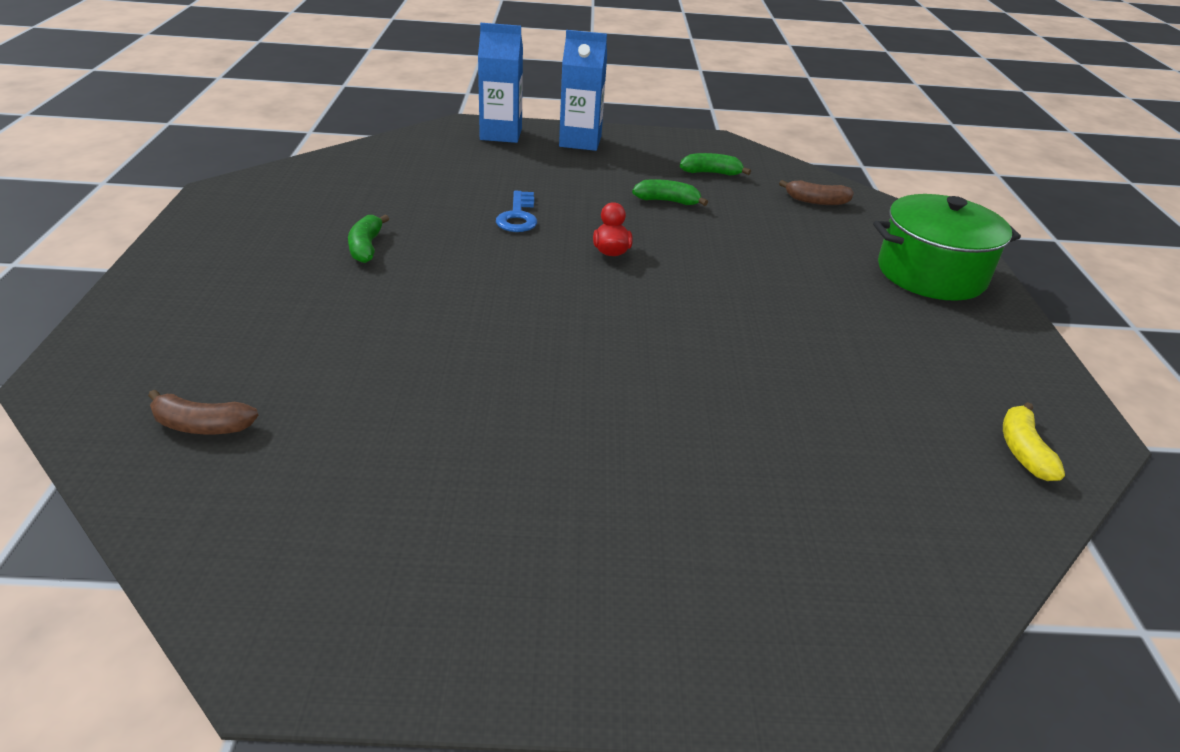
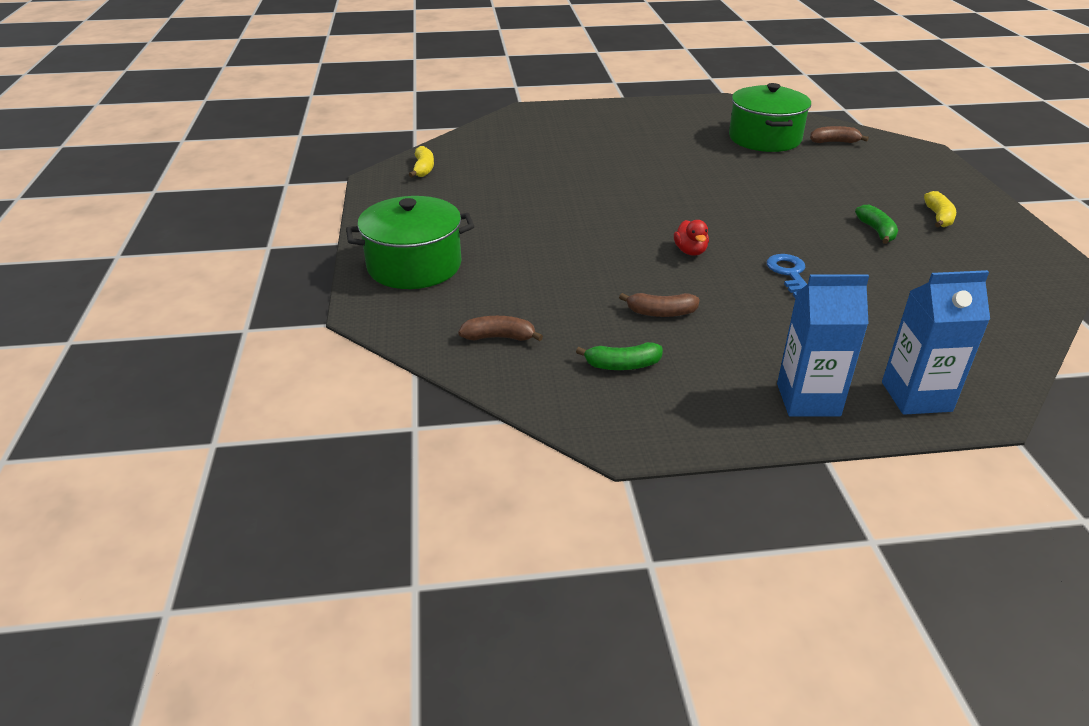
camera: 175 degrees right, 0 degrees up
(261, 254) = (938, 217): none -> yellow banana
(330, 457) = (764, 138): none -> green pot
(667, 201) = (661, 313): green banana -> brown banana

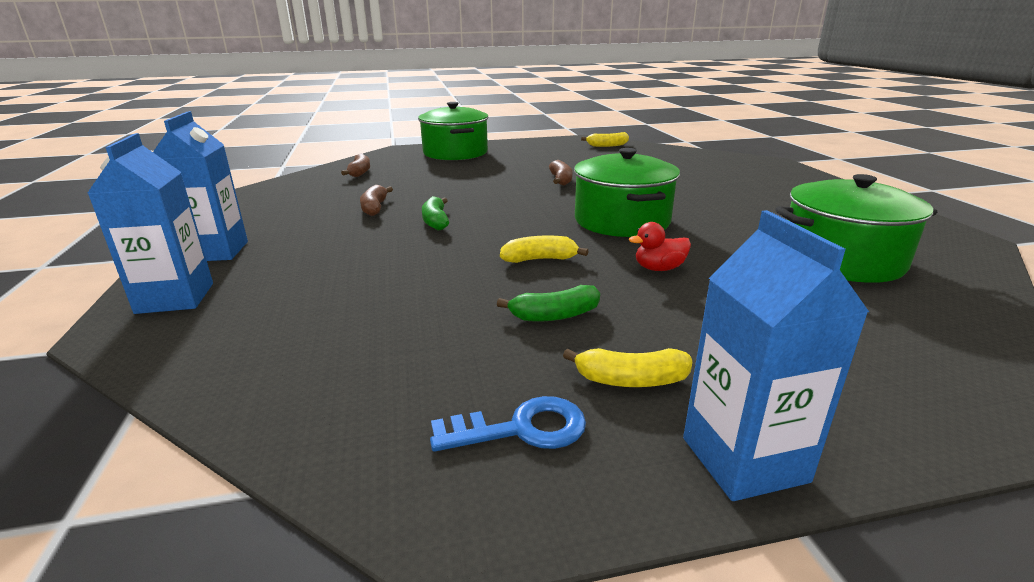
camera: 85 degrees right, 10 degrees down
(622, 365) = (308, 198): green banana -> green banana (435, 221)
(690, 251) = (482, 217): red duck -> red duck (659, 268)
(696, 192) = (622, 221): none -> green pot
(787, 230) = (540, 259): none -> yellow banana
(789, 274) = (434, 255): blue key -> blue key (521, 429)
(834, 142) = (902, 312): brown banana -> brown banana (561, 180)
(985, 202) = (744, 459): none -> blue carton

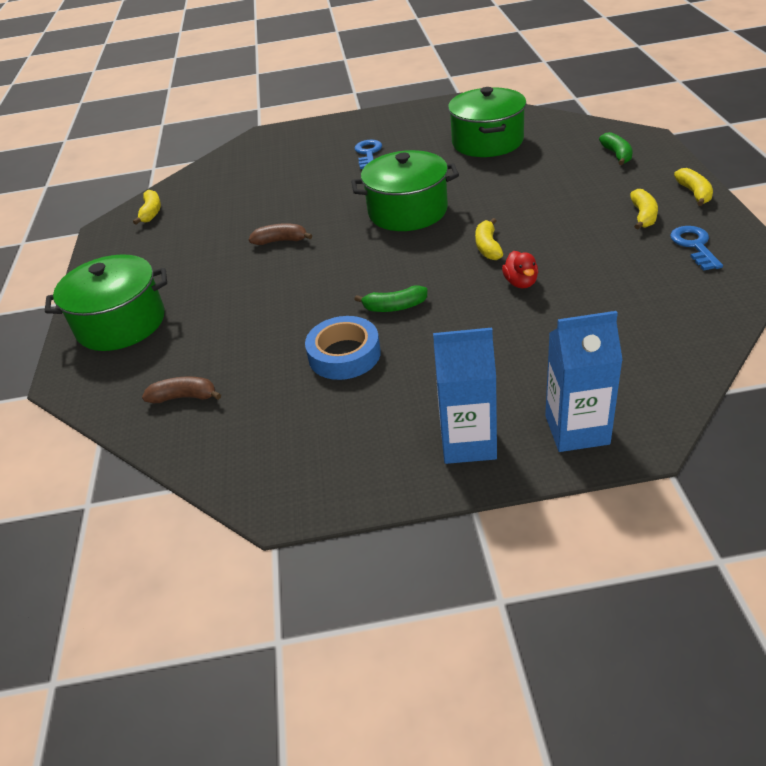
camera: 80 degrees left, 15 degrees up
(375, 208) = (344, 355): brown banana -> blue tape
(554, 315) = (577, 239): green banana -> green banana (617, 155)
(659, 268) = (503, 201): red duck -> red duck (520, 283)
(744, 459) = (694, 193): blue carton -> yellow banana
(756, 200) = (368, 153): none -> blue key

